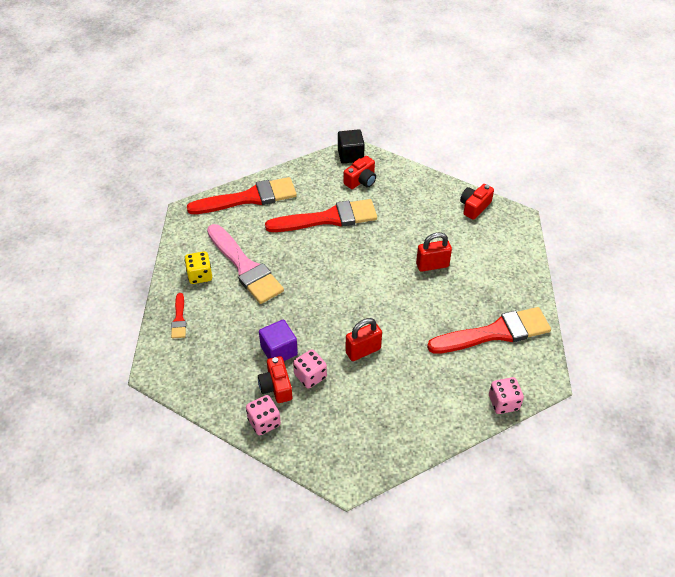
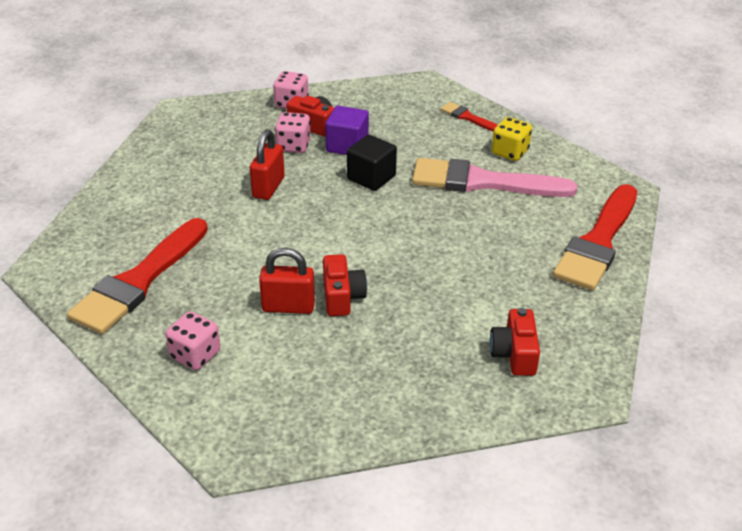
camera: 135 degrees right, 10 degrees down
(328, 218) = (479, 279): red brush -> none
(350, 155) = (584, 382): black cube -> black cube (371, 177)
(432, 265) = (288, 307): red padlock -> red padlock turned 60 degrees clockwise
(474, 207) = (316, 426): red camera -> red camera (342, 297)
(503, 402) = (77, 226): pink dice -> pink dice (195, 355)

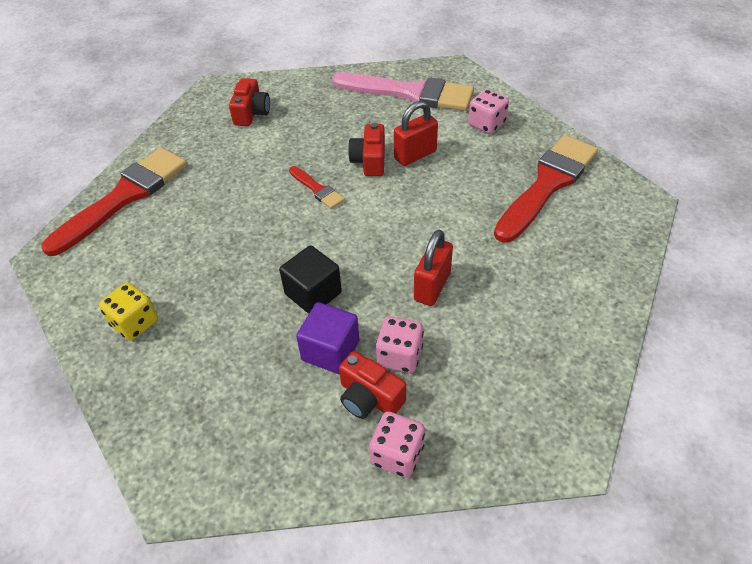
camera: 170 degrees left, 10 degrees up
(288, 307) = (415, 155): red padlock -> red padlock turned 45 degrees counterclockwise
(468, 117) = (152, 397): red brush -> red brush (317, 189)
(482, 182) = (191, 278): pink brush -> pink brush (410, 93)

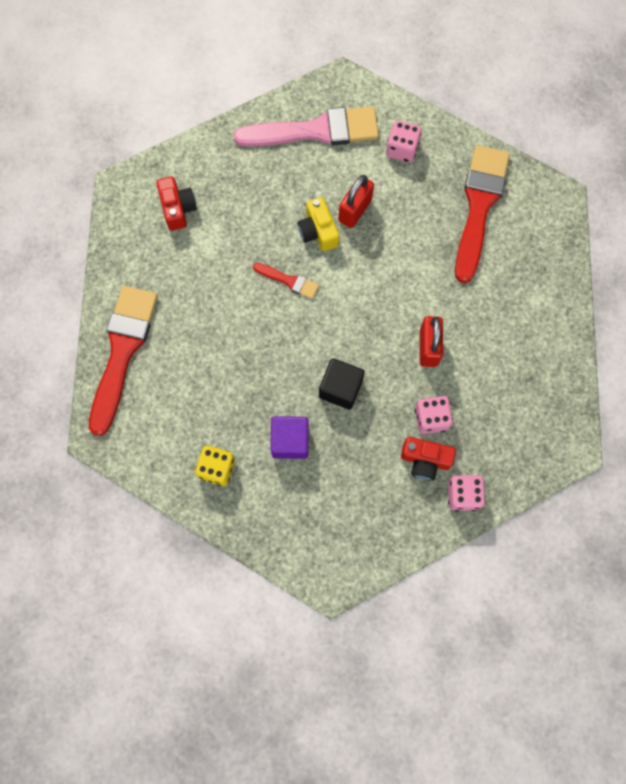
camera: 25 degrees left, 25 degrees up
(330, 351) = (379, 433): purple cube -> purple cube (290, 441)
(369, 161) = (318, 231): red camera -> yellow camera

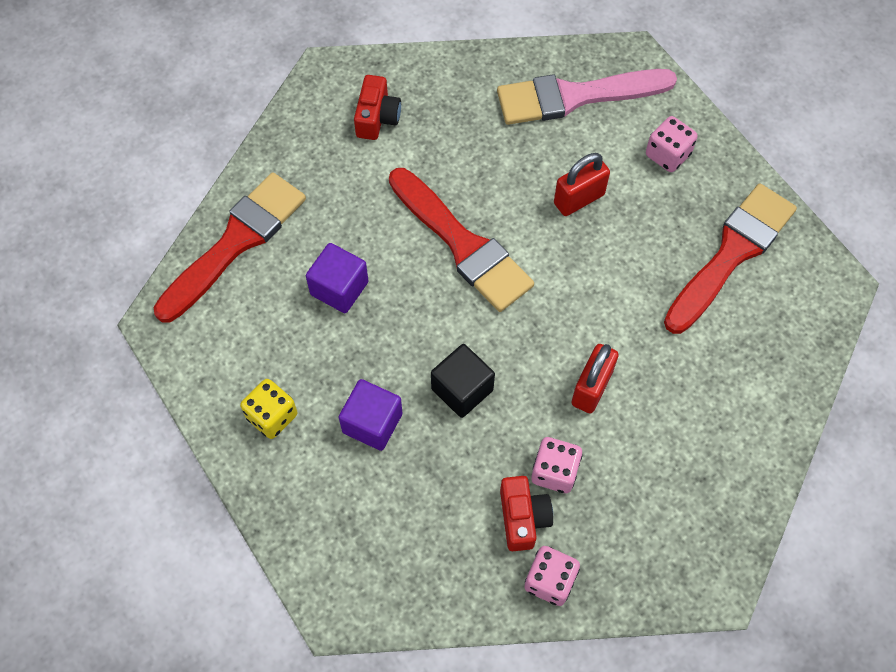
camera: 25 degrees right, 10 degrees down
(216, 353) = (339, 288): none -> purple cube
(289, 281) = (462, 244): red brush -> red brush, size x2.18
(315, 131) = (575, 96): pink brush -> pink brush turned 150 degrees clockwise
(318, 231) = (524, 204): yellow camera -> none
(425, 460) = (523, 518): red camera -> red camera turned 135 degrees counterclockwise

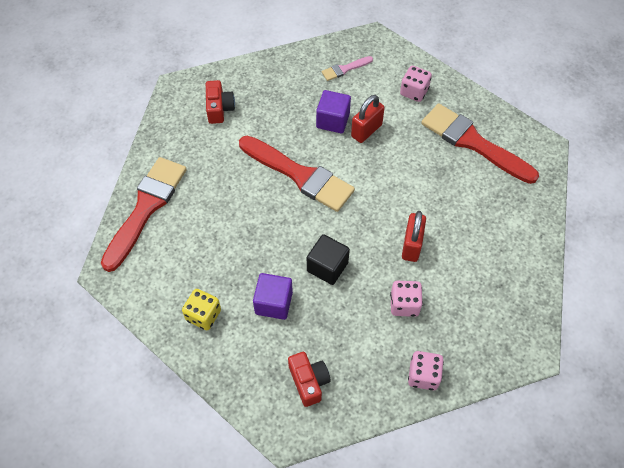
camera: 15 degrees left, 5 degrees down
(339, 288) = (225, 221): purple cube -> purple cube (333, 120)
(523, 518) = (393, 339): red camera -> red camera (309, 381)
(575, 96) = (345, 69): pink brush -> pink brush, size x0.46
(731, 254) = (473, 142): red brush -> red brush turned 75 degrees counterclockwise

